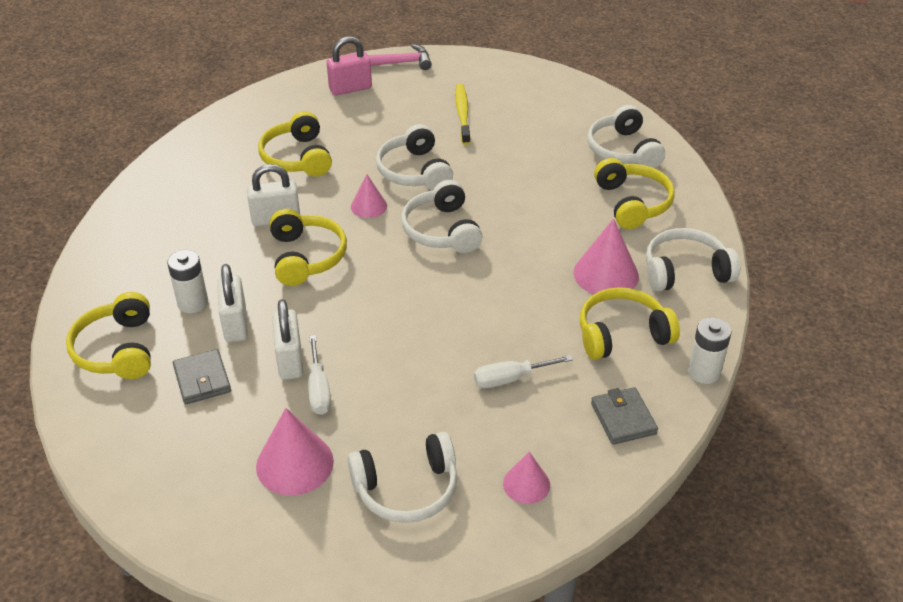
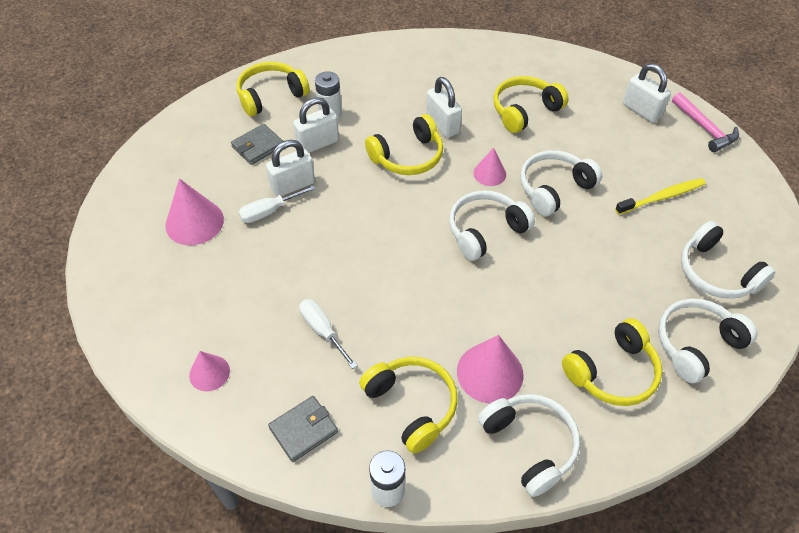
camera: 70 degrees right, 10 degrees up
(350, 88) = (641, 111): pink padlock -> white padlock
(407, 489) = (186, 295): white headphones -> white headphones (716, 273)

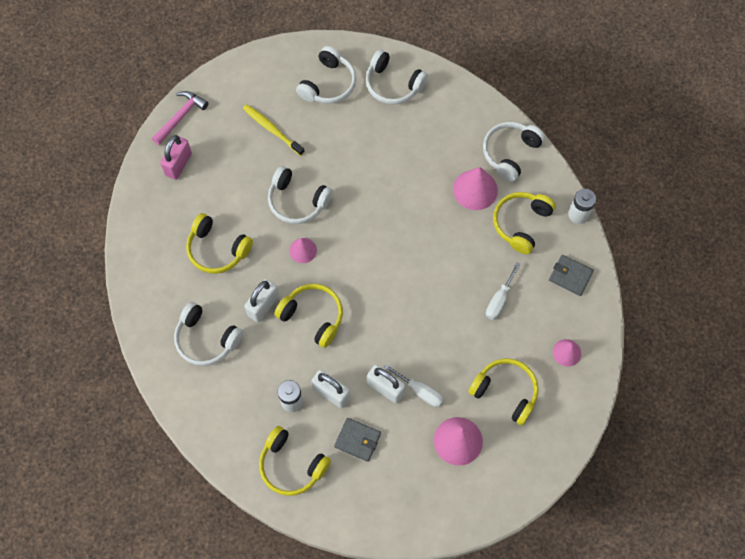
camera: 115 degrees left, 15 degrees up
(485, 231) = (362, 233): white headphones -> white headphones (206, 339)
(612, 372) = (438, 124): yellow headphones -> yellow headphones (505, 392)
(641, 111) = (178, 164): white padlock -> pink padlock

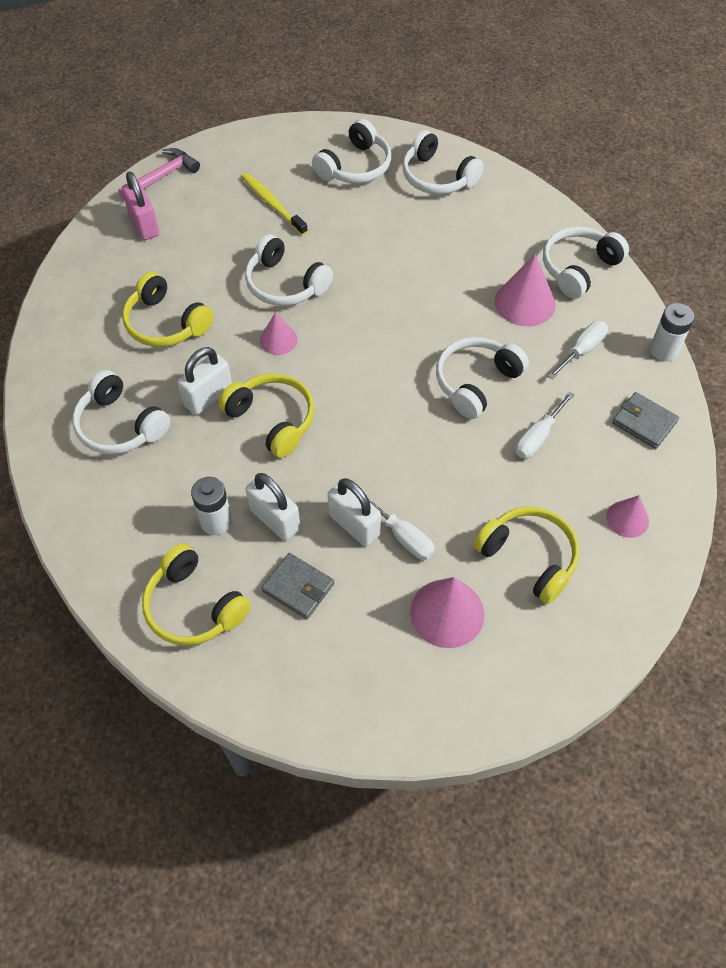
camera: 10 degrees right, 10 degrees down
(178, 164) = (144, 225): pink padlock -> pink padlock turned 60 degrees counterclockwise
(450, 263) = (476, 382): none -> white headphones
(521, 224) = (582, 350): yellow headphones -> white screwdriver

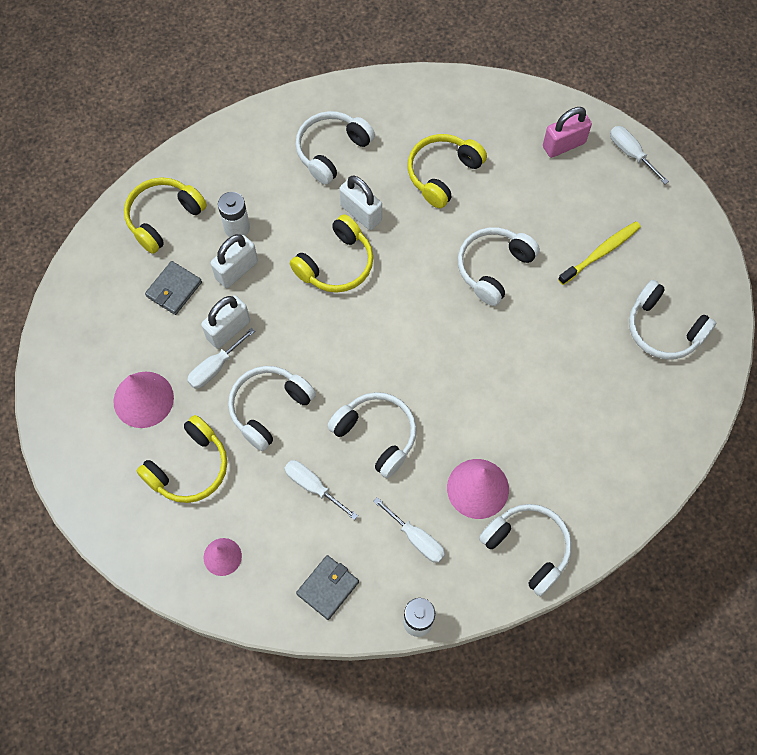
camera: 90 degrees right, 10 degrees up
(162, 177) = (631, 153): pink hammer -> white screwdriver
(278, 340) = (425, 265): pink cone -> none
(437, 177) = (655, 411): white headphones -> white headphones (269, 408)

